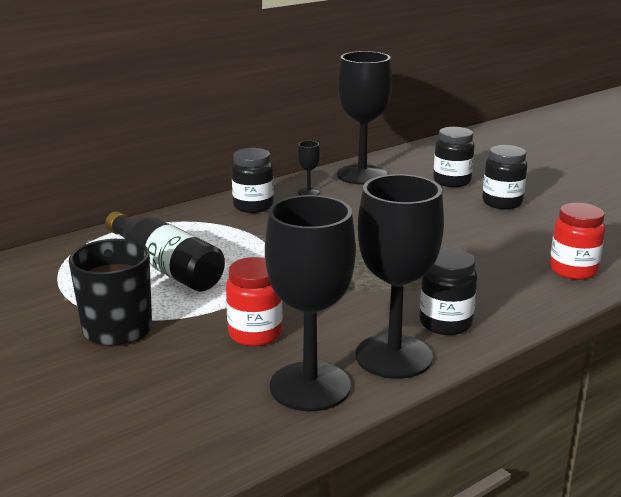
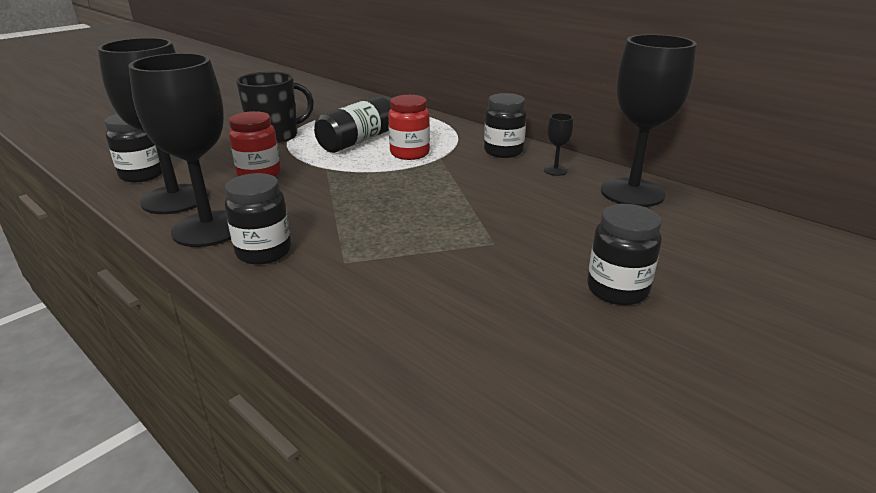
camera: 80 degrees right, 5 degrees up
(452, 181) = (666, 250): black jar -> black jar (142, 175)
(573, 270) = (402, 345): red jar -> red jar (409, 153)

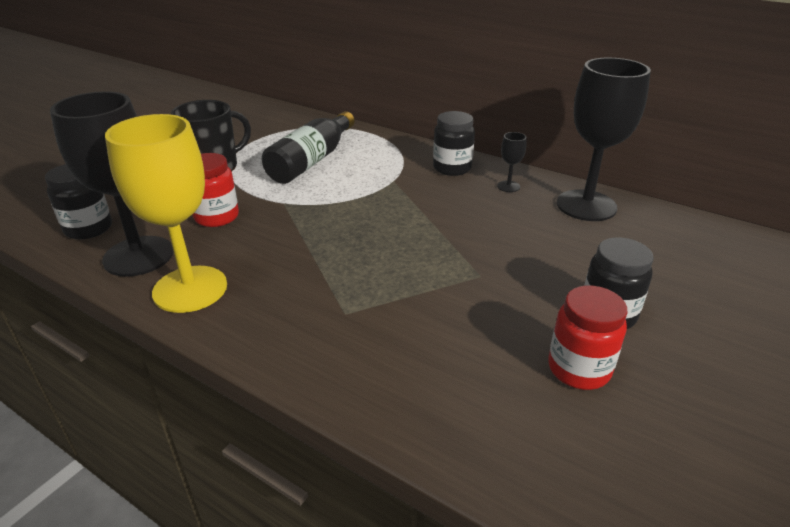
camera: 10 degrees left, 5 degrees up
(208, 229) = (190, 289): black goblet -> yellow goblet
(263, 252) = (259, 310): black jar -> none
(409, 153) = (361, 178): red jar -> red jar (578, 369)

